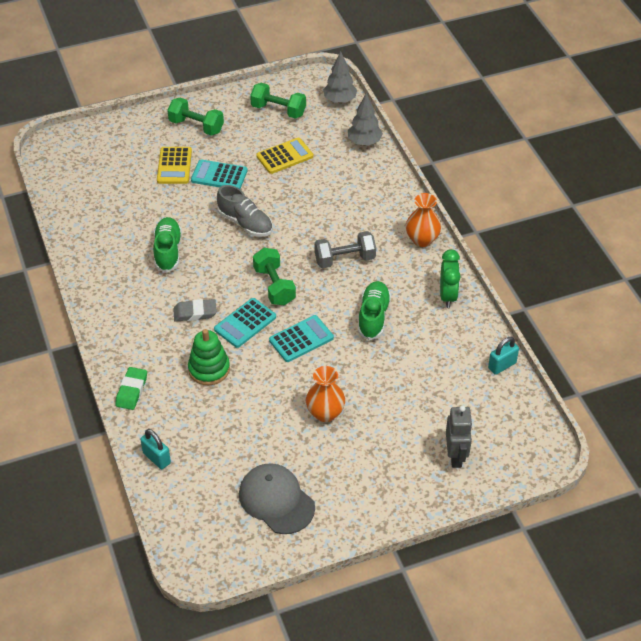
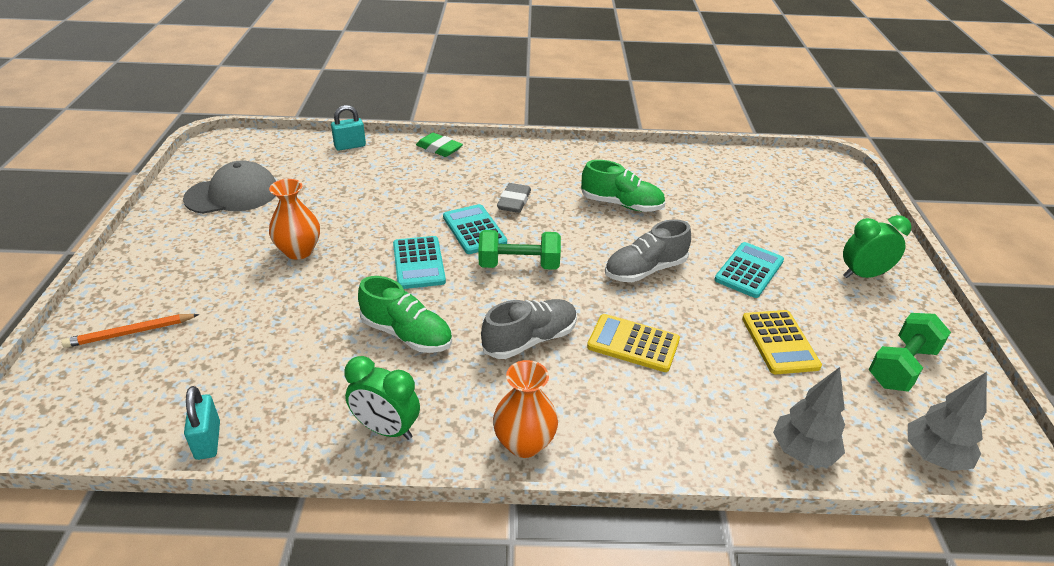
camera: 110 degrees right, 10 degrees down
(174, 166) = (778, 239): yellow calculator -> yellow calculator (633, 343)
(196, 126) = (863, 275): green dumbbell -> green clock
(209, 369) = (428, 193): green stacking toy -> none
(344, 259) = (530, 340): grey dumbbell -> grey shoe
(456, 456) = (130, 333): grey robot -> orange pencil

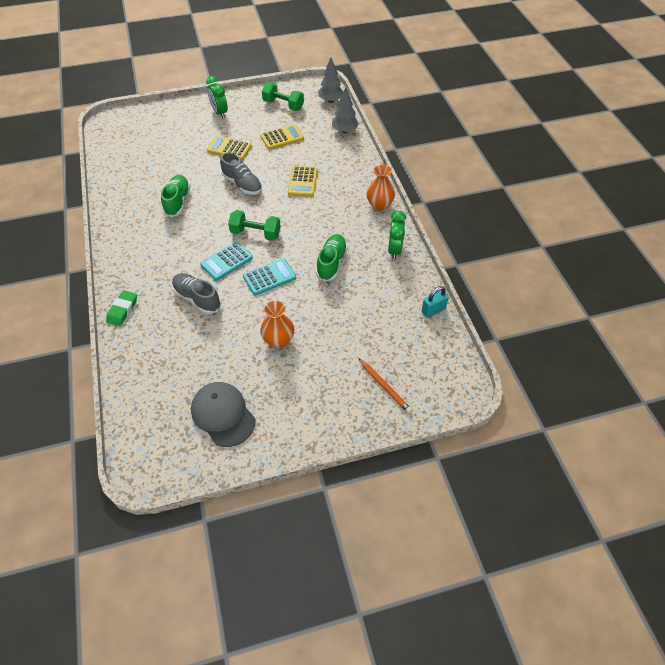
camera: 105 degrees left, 15 degrees up
(350, 146) = (129, 369): turquoise padlock -> none
(514, 202) = (188, 250): grey eraser -> none
(519, 265) = (255, 233): green dumbbell -> green dumbbell turned 60 degrees counterclockwise
(530, 340) = (315, 216): grey shoe -> grey shoe (197, 299)
(749, 270) = (229, 148): turquoise calculator -> yellow calculator

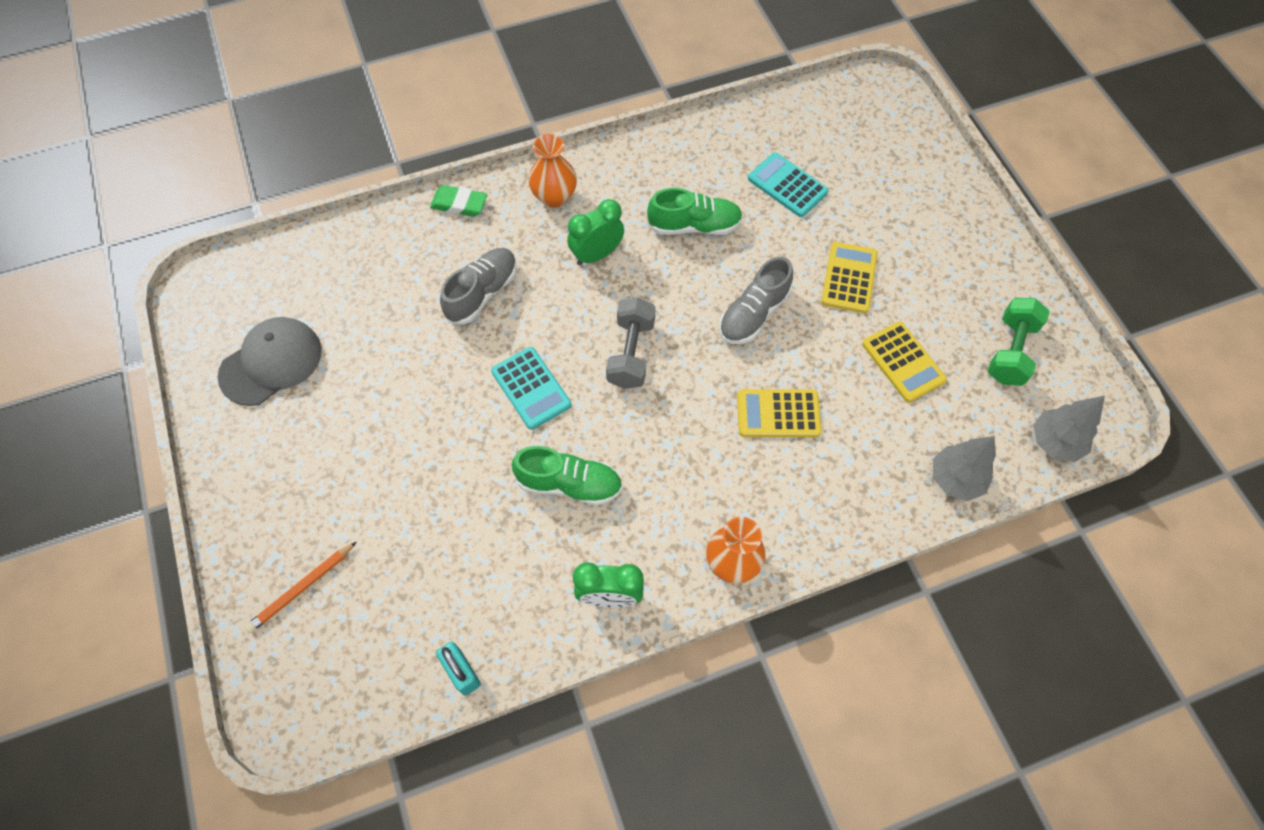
camera: 85 degrees right, 10 degrees up
(219, 113) = (952, 245): green clock -> green clock (596, 254)
(226, 261) = (563, 320): turquoise calculator -> turquoise calculator (787, 185)
(255, 233) = (631, 353): green dumbbell -> grey dumbbell
(278, 340) = (399, 418): orange vase -> orange vase (554, 197)

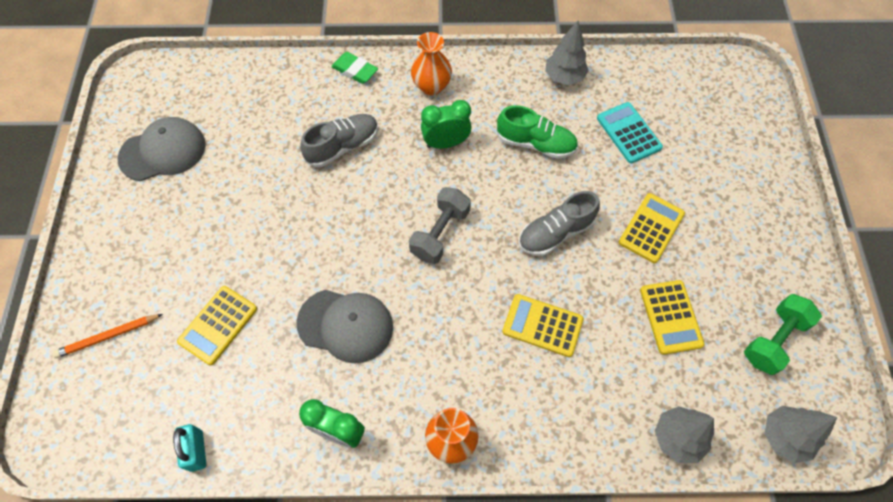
camera: 20 degrees right, 0 degrees up
(425, 532) = (218, 325): none -> yellow calculator
(531, 388) = (348, 236): turquoise calculator -> none
(569, 484) = (345, 325): green shoe -> grey cap
(695, 145) = (564, 77): none -> grey tree

